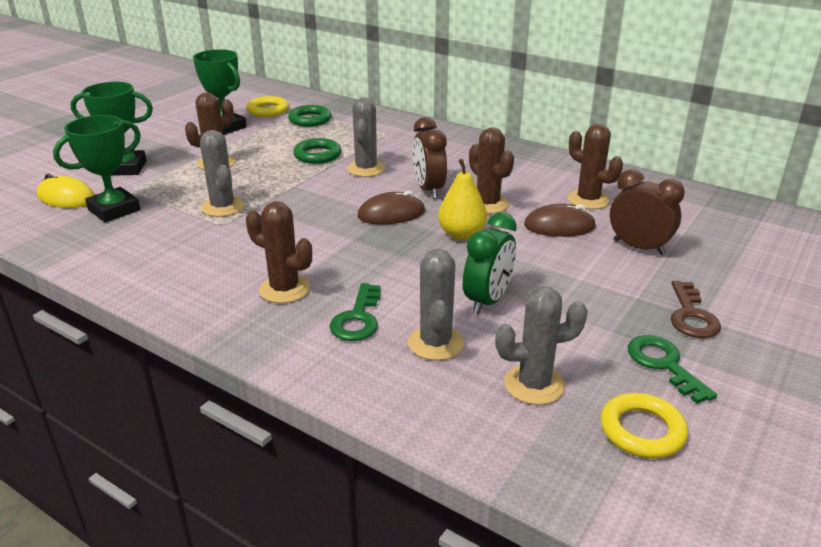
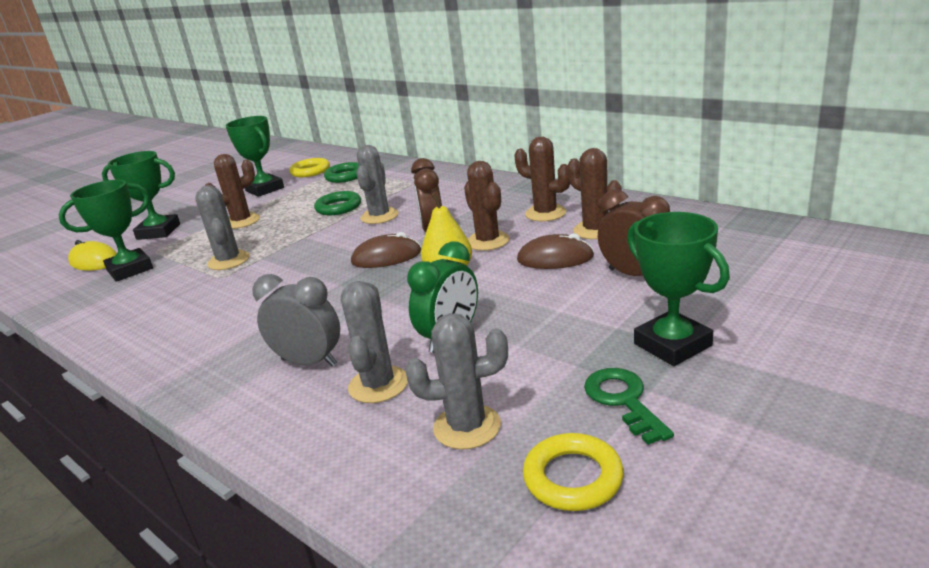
camera: 10 degrees right, 5 degrees down
(284, 289) = (250, 336): brown cactus -> brown cactus (545, 213)
(357, 318) = (309, 362): green key -> grey clock
(691, 316) = (672, 345): brown key -> green trophy

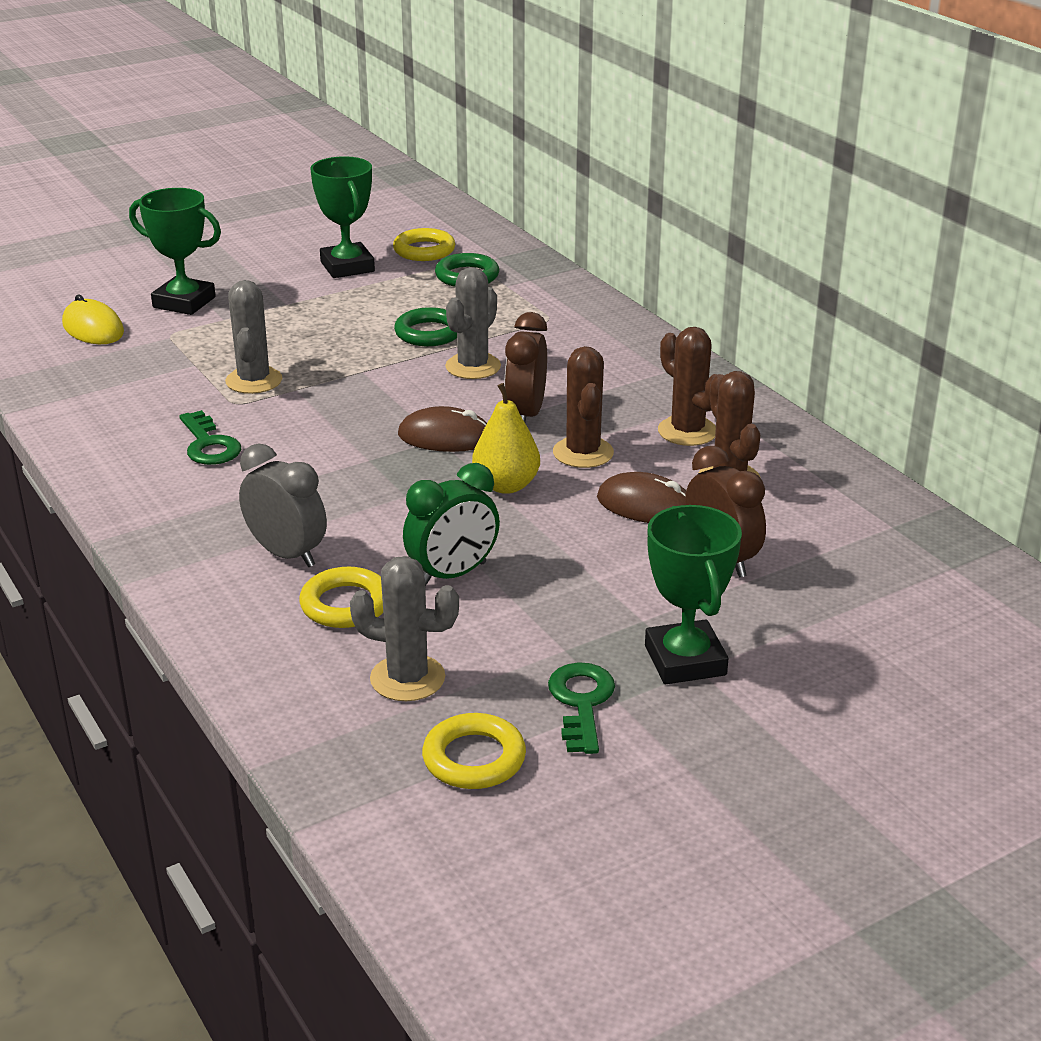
camera: 15 degrees right, 5 degrees up
(130, 270) = (132, 356): green trophy -> none
(211, 307) = (209, 445): none -> green key
(241, 221) = (294, 318): brown cactus -> none
(378, 385) = (345, 604): grey cactus -> yellow ring

